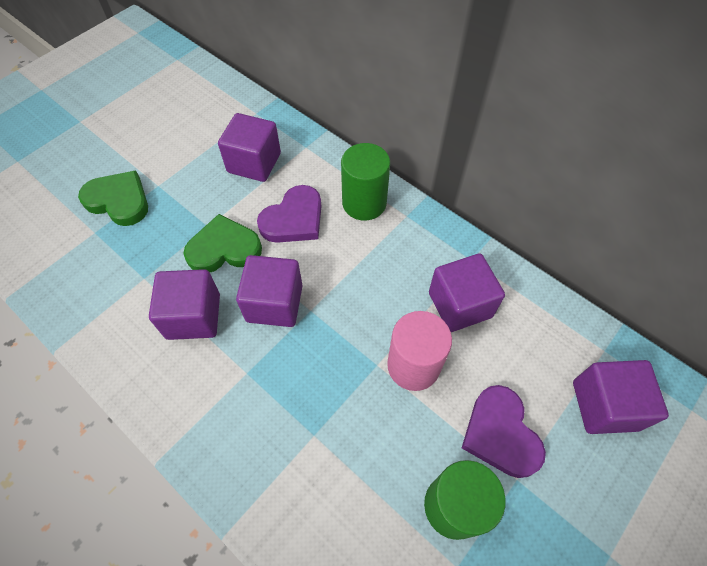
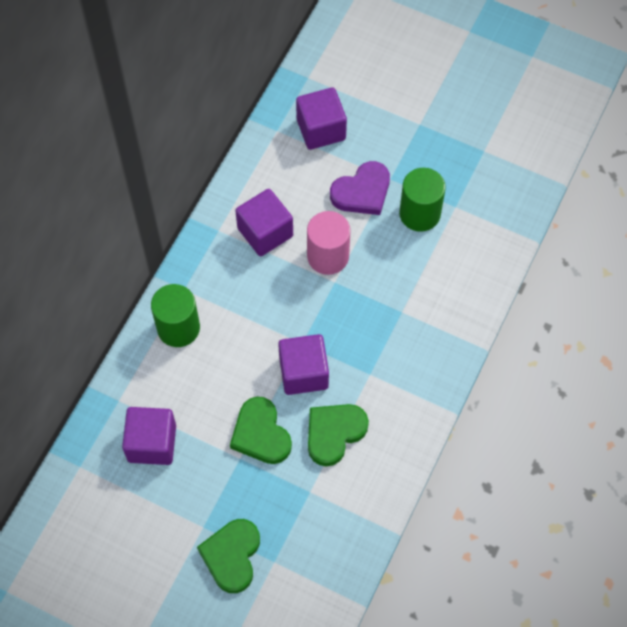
camera: 105 degrees left, 5 degrees up
(193, 316) = (334, 433): purple cube -> green heart
(294, 219) = (212, 384): purple heart -> none

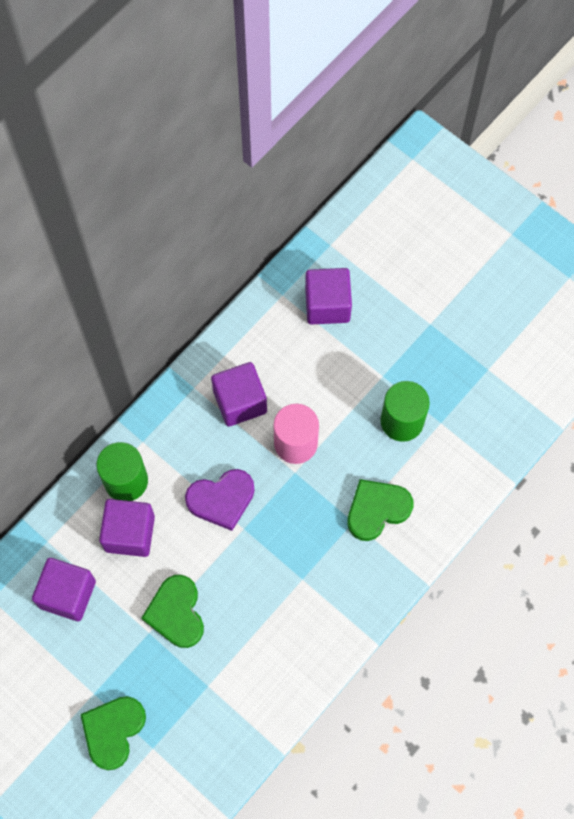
camera: 15 degrees right, 5 degrees up
(303, 373) = (236, 560): purple cube -> purple cube (129, 533)
(334, 433) = (249, 631): green heart -> green heart (377, 510)
(362, 192) = (350, 383): purple heart -> purple heart (221, 499)

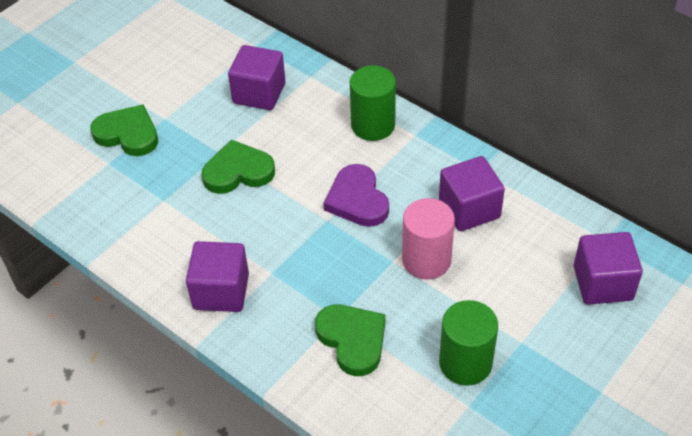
camera: 90 degrees right, 20 degrees down
(129, 533) = (319, 132): purple cube -> purple cube (221, 291)

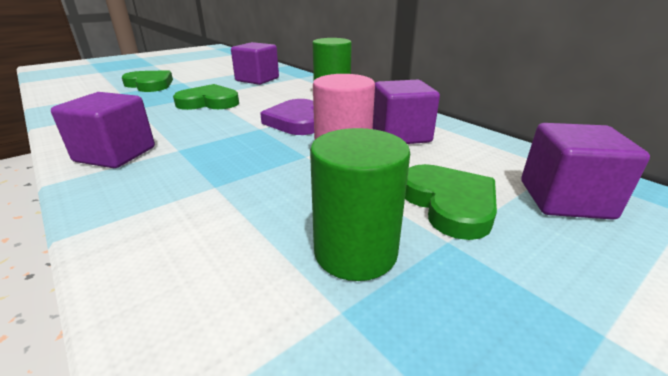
camera: 10 degrees right, 20 degrees down
(352, 340) = (215, 206): green heart -> green heart (449, 204)

